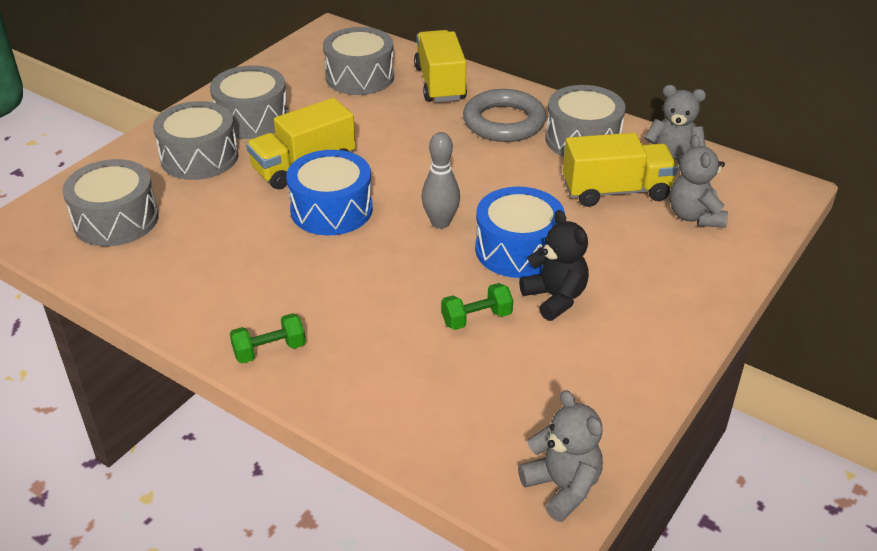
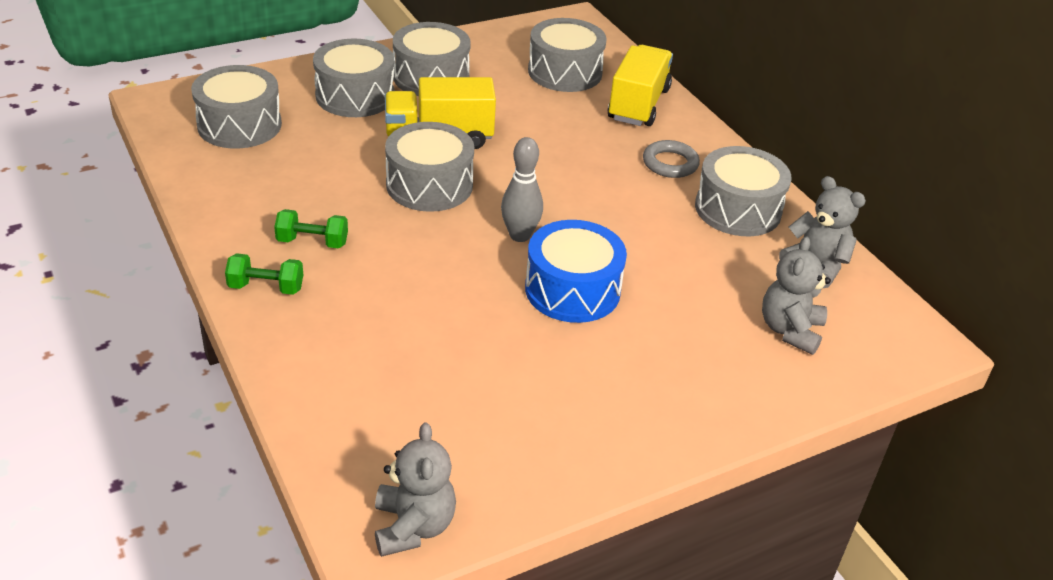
camera: 25 degrees right, 0 degrees up
(331, 209) = (429, 185): blue drum -> grey drum
(476, 318) = (473, 337): green dumbbell -> green dumbbell (312, 242)
(504, 122) = (670, 163): grey ring -> grey ring, size x0.61
(555, 298) = (567, 350): black teddy bear -> none
(616, 191) = (726, 273): yellow truck -> none

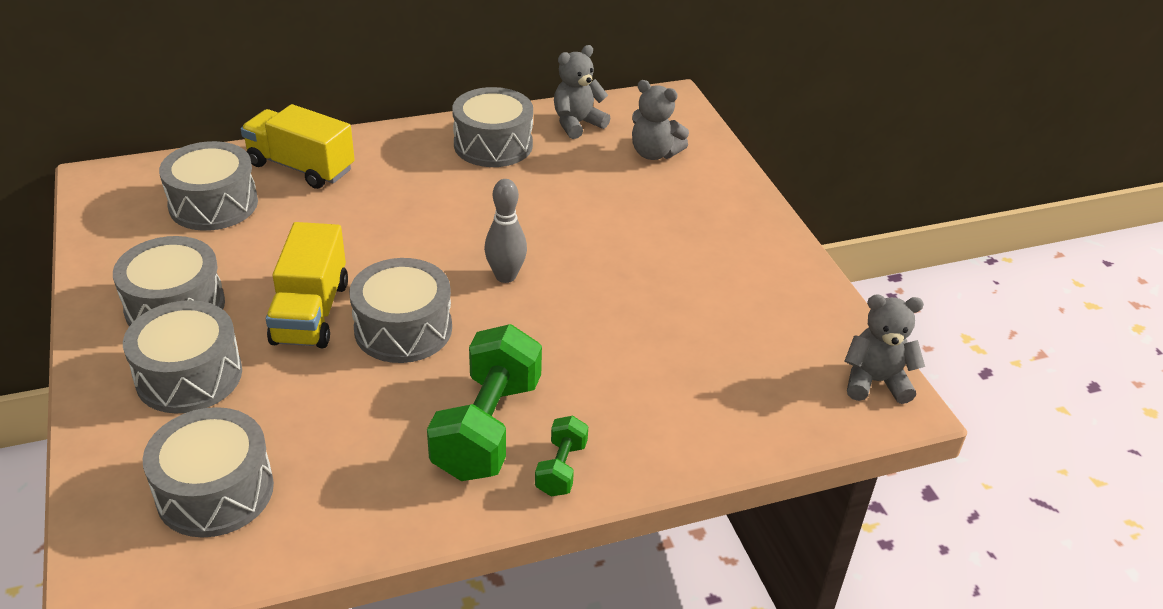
camera: 80 degrees left, 0 degrees up
(312, 242) = (487, 428): green dumbbell -> green dumbbell, size x2.03
(572, 290) = (591, 255): blue drum -> none
(670, 163) = (412, 167): grey ring -> none

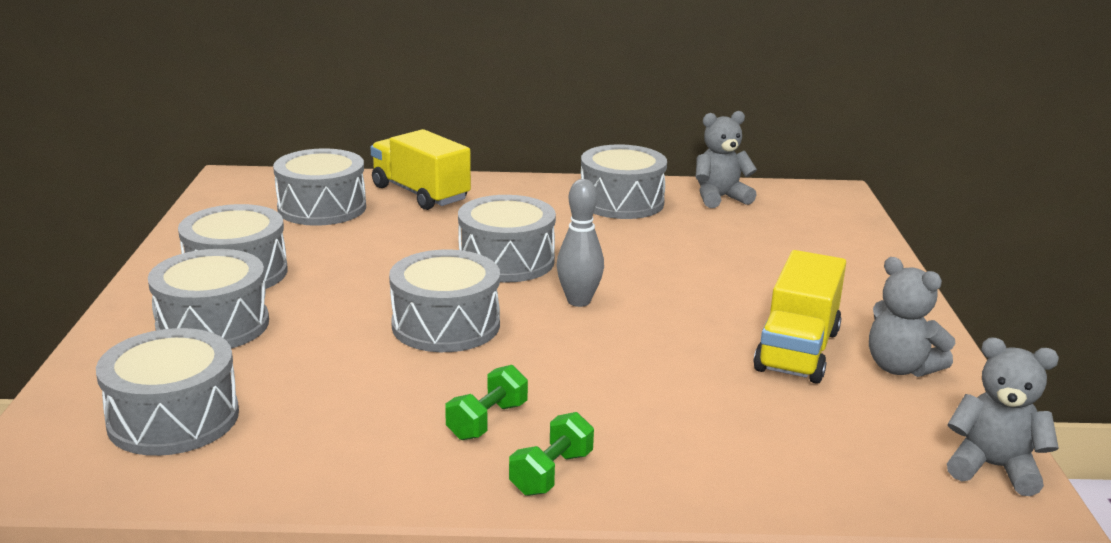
camera: 20 degrees right, 15 degrees down
(310, 312) = (361, 297): yellow truck -> yellow truck (797, 350)
(421, 240) = (506, 261): none -> grey drum
(487, 428) = (487, 421): green dumbbell -> green dumbbell, size x0.49
(654, 153) = (795, 230): grey teddy bear -> grey teddy bear (900, 367)

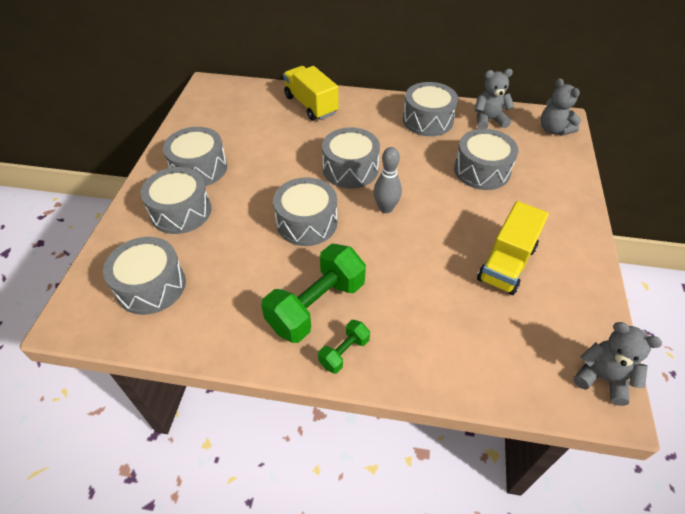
camera: 10 degrees right, 25 degrees up
(322, 208) = (253, 114): grey drum -> grey drum (482, 170)
(487, 421) = (316, 306): green dumbbell -> green dumbbell, size x2.03
(900, 367) = (566, 284): grey teddy bear -> grey teddy bear (553, 130)

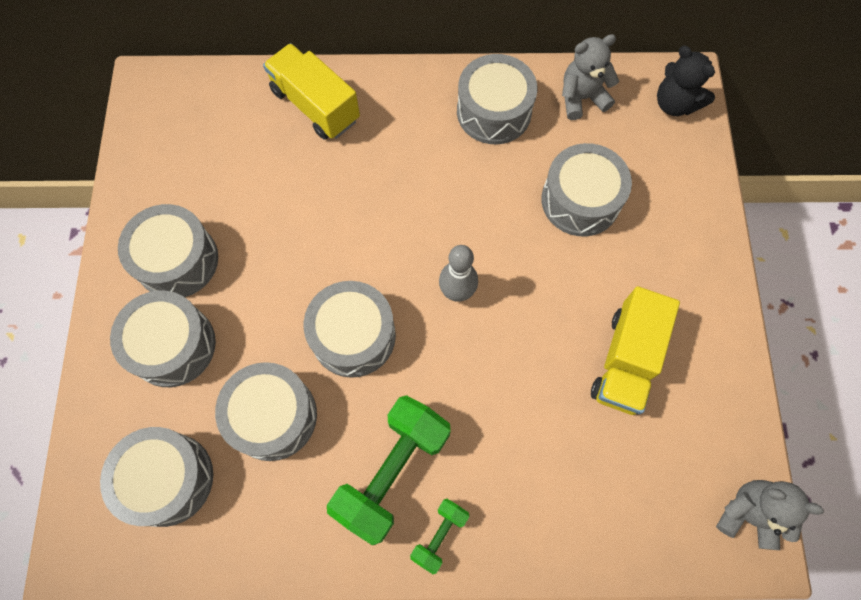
camera: 10 degrees left, 20 degrees up
(350, 169) = (396, 227): grey drum -> grey drum (273, 416)
(553, 130) = (675, 104): grey teddy bear -> black teddy bear

